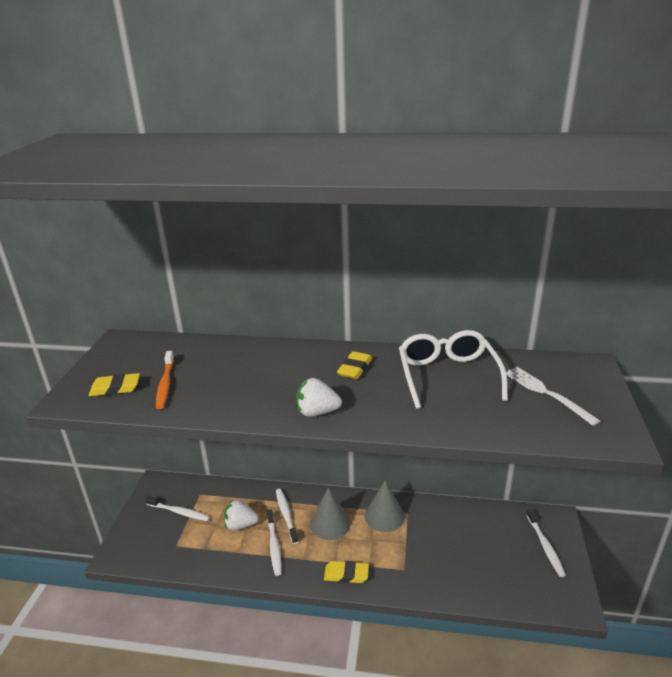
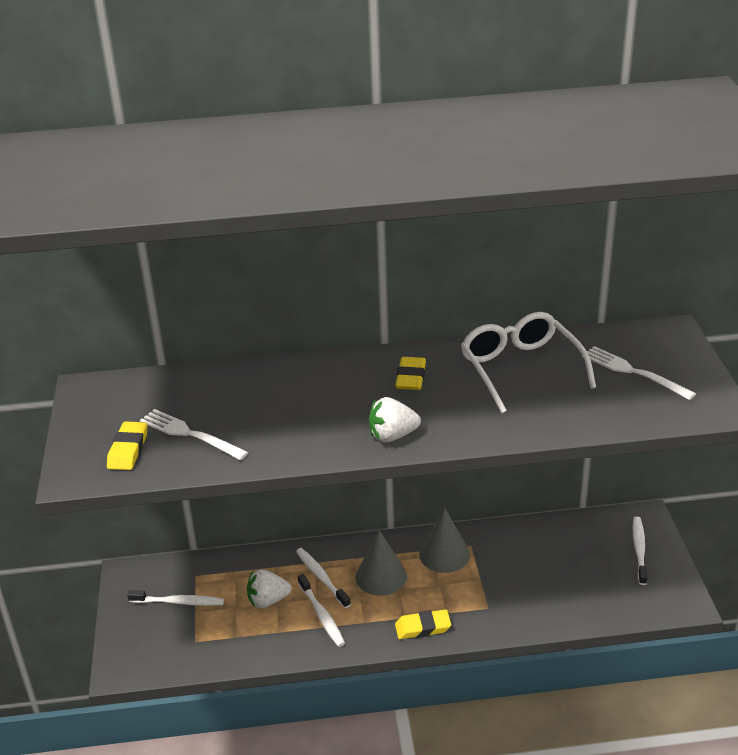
camera: 15 degrees left, 5 degrees up
(115, 388) = (128, 450): yellow eraser -> yellow eraser turned 60 degrees counterclockwise
(165, 384) = (189, 434): orange toothbrush -> white fork
(545, 546) = (639, 550): white toothbrush -> white toothbrush turned 150 degrees counterclockwise

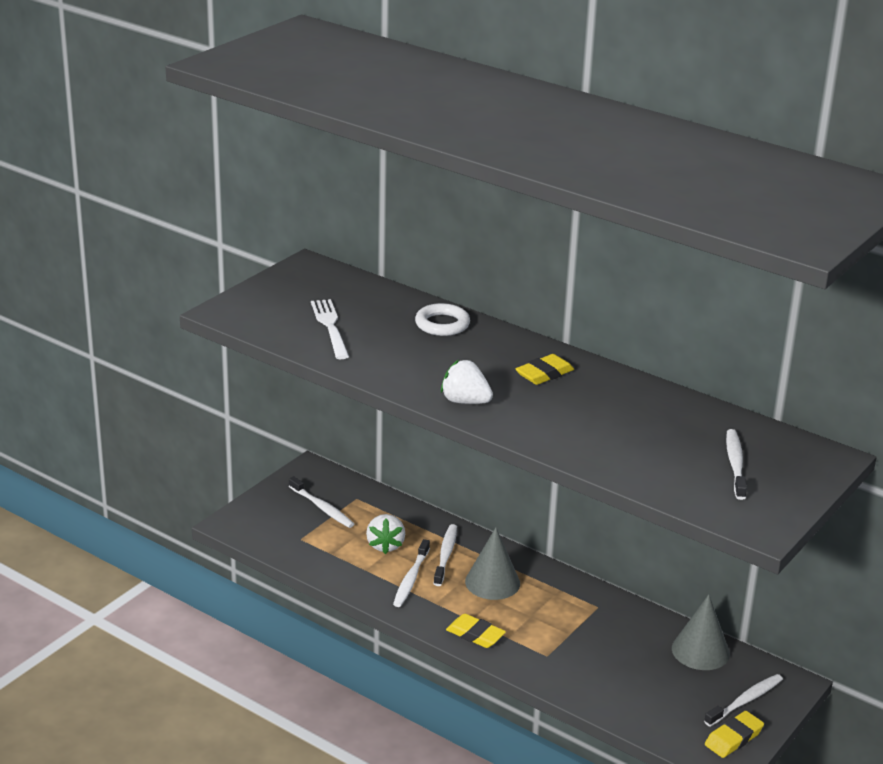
camera: 40 degrees right, 5 degrees down
(128, 450) = (277, 315): yellow eraser -> yellow eraser (733, 738)
(268, 600) = (385, 545): white strawberry -> white strawberry turned 120 degrees counterclockwise
(275, 380) = (442, 324): none -> white ring
(444, 554) = (566, 599): grey cone -> grey cone (700, 651)
(520, 369) = (642, 413): white glasses -> none
(632, 372) = (735, 464): white fork -> white toothbrush

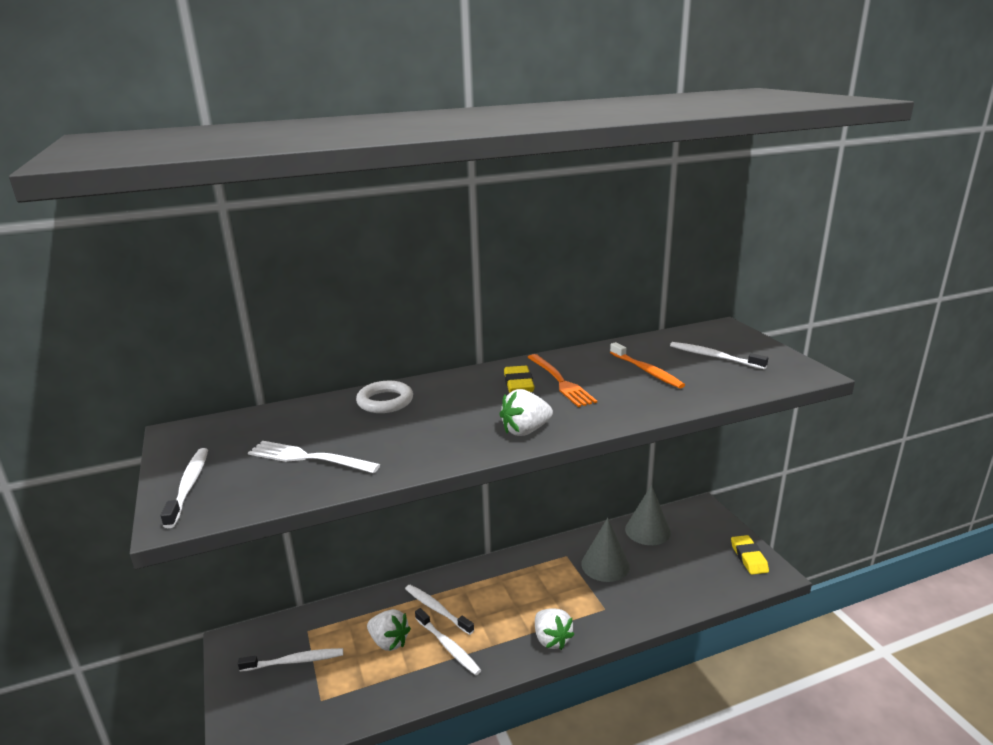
camera: 55 degrees left, 5 degrees down
(475, 635) = (551, 639): yellow eraser -> white strawberry
(492, 582) = (494, 598): grey cone -> grey cone (605, 565)
(573, 394) = (561, 382): none -> orange fork
(651, 432) = (647, 371): none -> orange toothbrush
(745, 701) = (711, 535): white toothbrush -> white toothbrush (189, 486)

